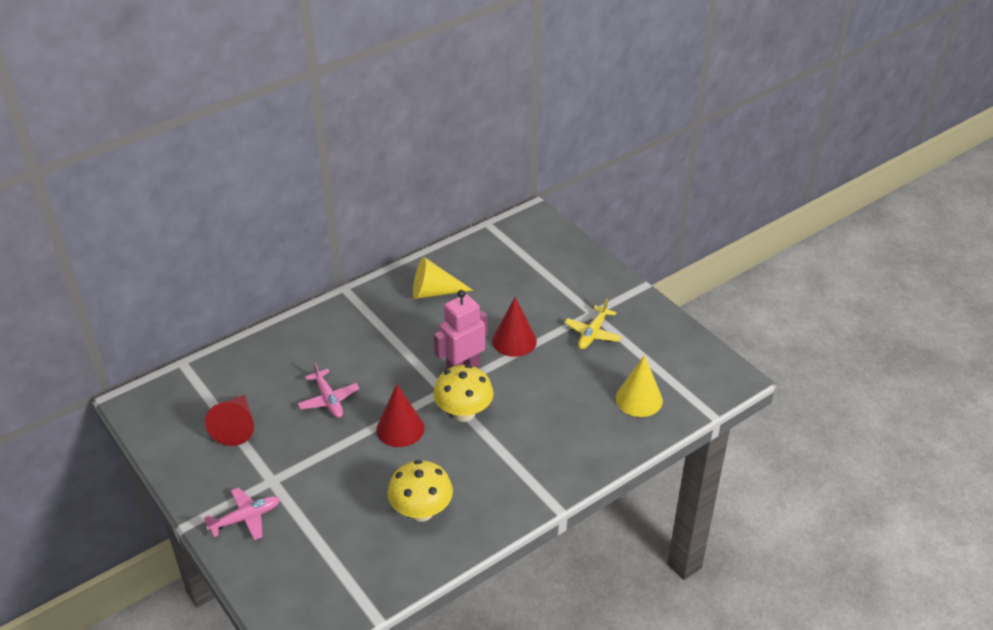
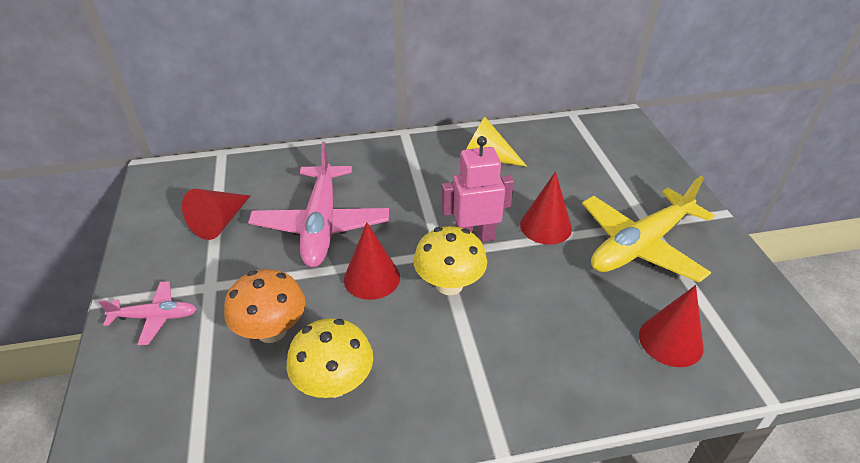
camera: 25 degrees right, 0 degrees up
(328, 399) = (321, 224): pink plane -> pink plane, size x1.98
(348, 494) = (272, 330): none -> orange mushroom
(593, 333) = (641, 245): yellow plane -> yellow plane, size x1.98
(639, 399) = (670, 341): yellow cone -> red cone

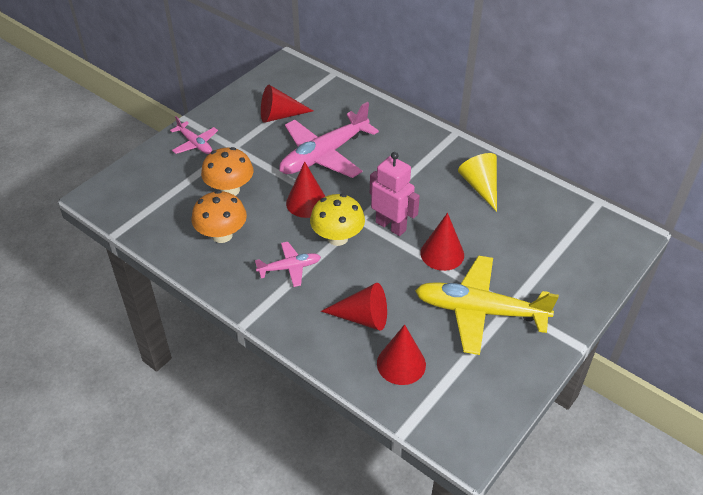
camera: 50 degrees right, 5 degrees up
(334, 383) = (222, 235): yellow mushroom -> orange mushroom
(453, 350) = (289, 268): none -> pink plane
(581, 332) = (362, 317): none -> red cone

